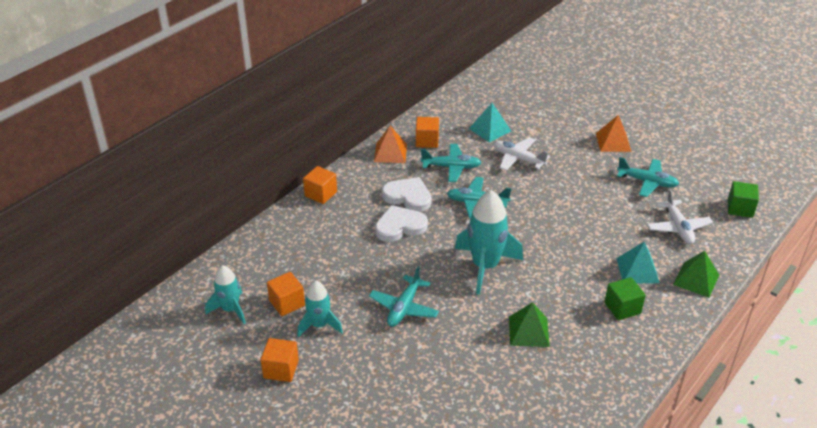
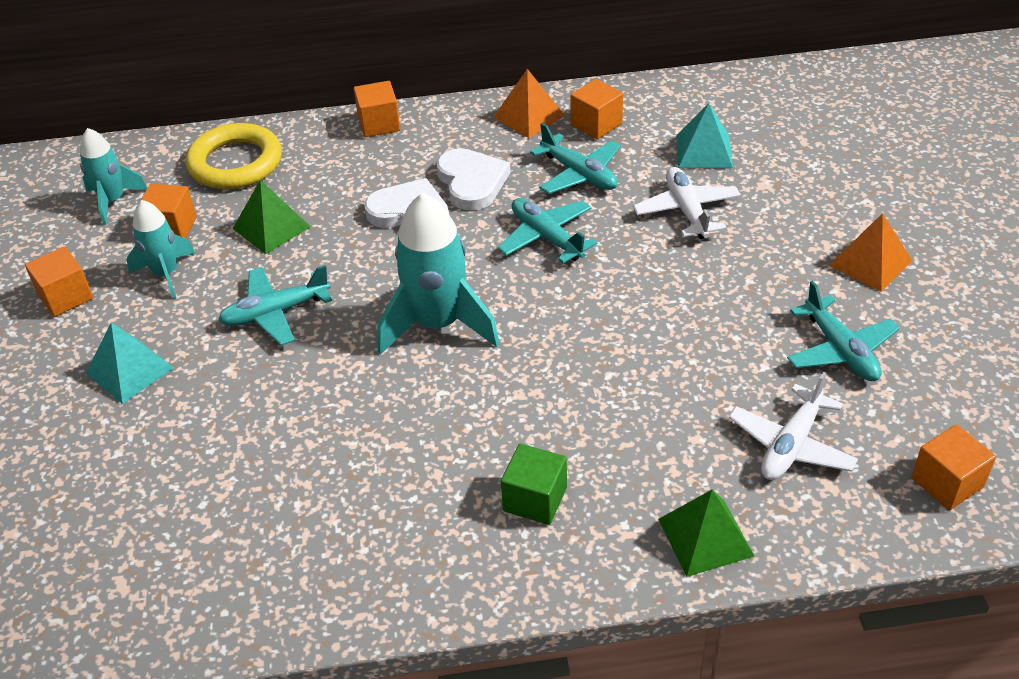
camera: 45 degrees right, 5 degrees up
(272, 253) = (235, 163): none -> yellow ring
(528, 331) = (370, 441): green pyramid -> green pyramid (271, 227)
(637, 270) = (634, 464): turquoise pyramid -> turquoise pyramid (130, 370)
(740, 208) = (947, 482): green cube -> orange cube

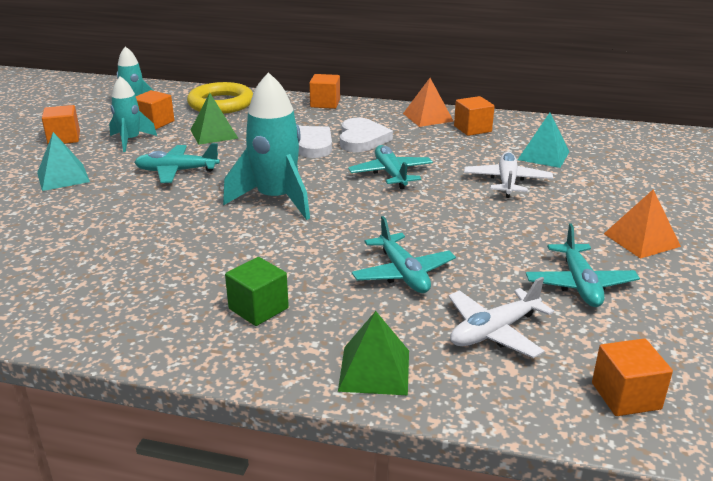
camera: 20 degrees right, 15 degrees down
(579, 174) = (440, 149): turquoise plane -> turquoise plane (403, 273)

